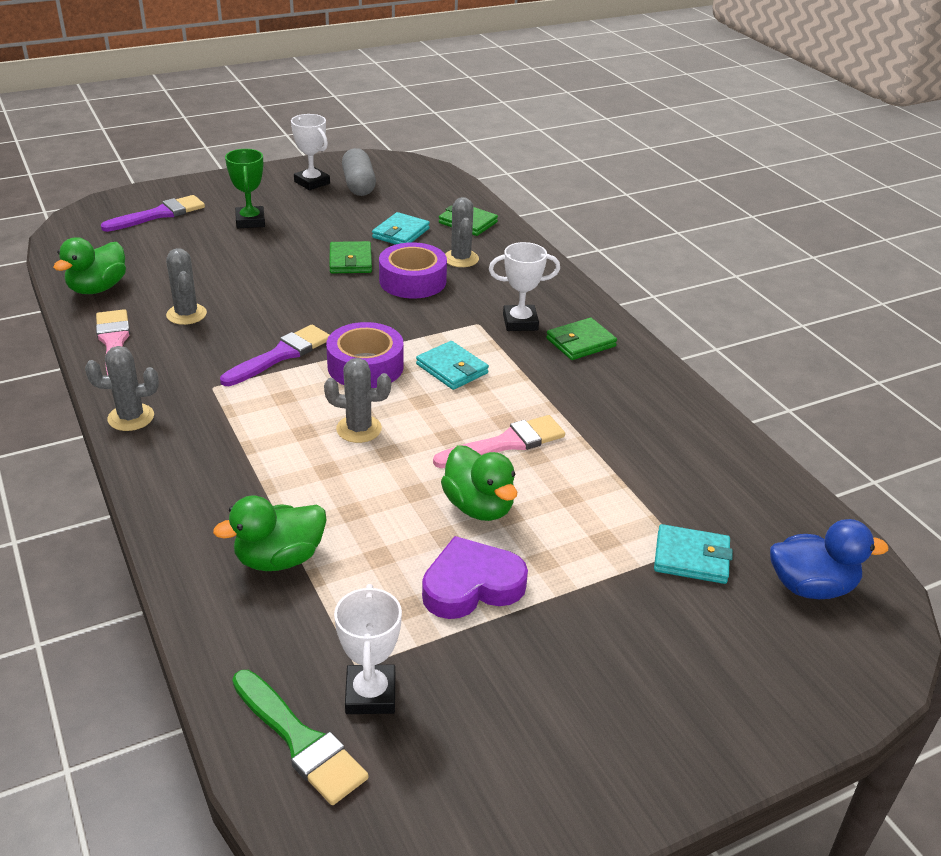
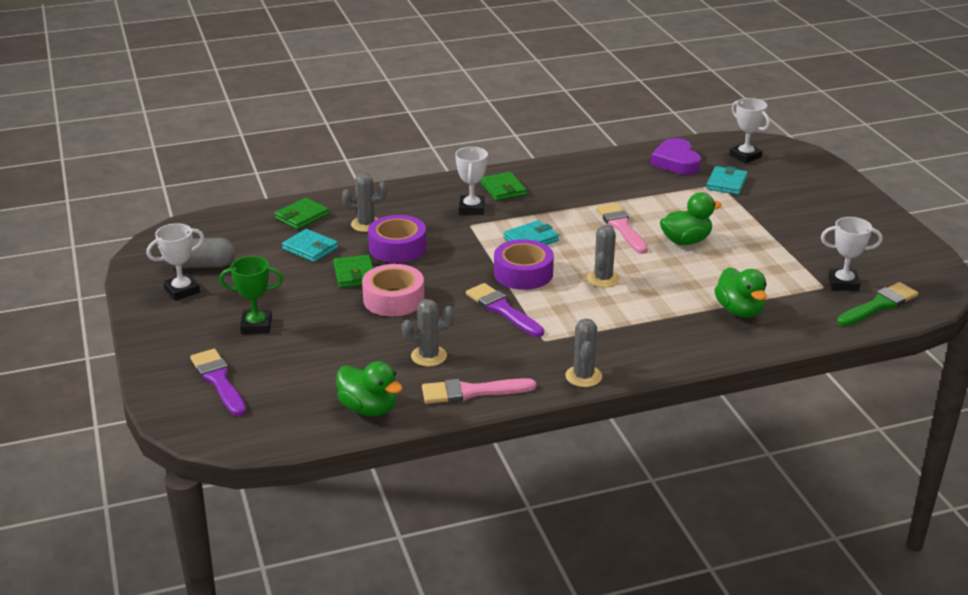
camera: 80 degrees left, 5 degrees down
(301, 286) = (393, 299): none -> pink tape
(350, 261) = (354, 274): green wallet -> green wallet turned 75 degrees clockwise
(471, 585) = (756, 248): purple heart -> purple heart (676, 162)
(811, 586) = (745, 156): blue duck -> white trophy

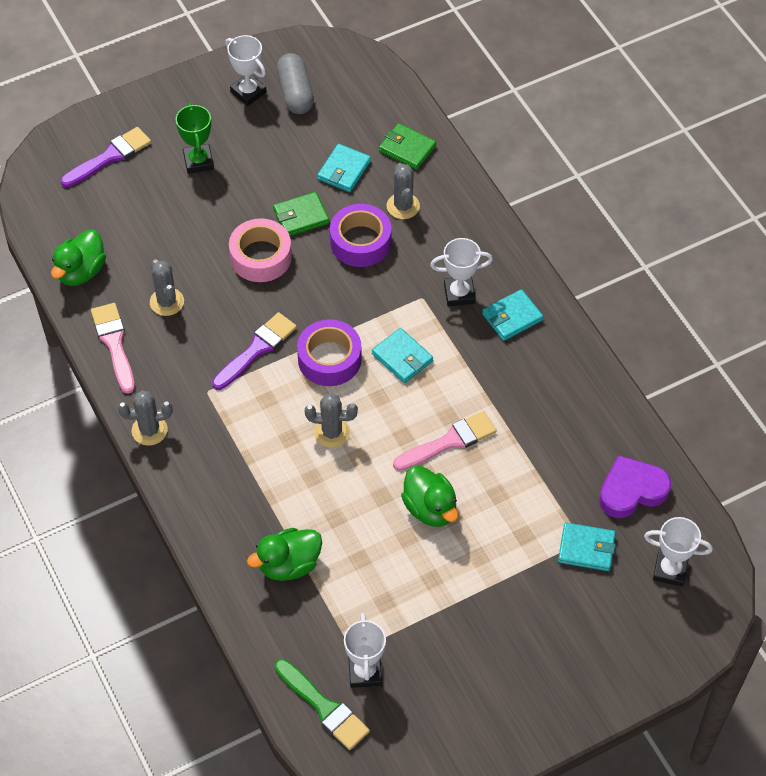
camera: 80 degrees right, 25 degrees up
(503, 189) = (512, 317): green wallet -> turquoise wallet
(745, 156) = (670, 570): white trophy -> white trophy turned 60 degrees clockwise

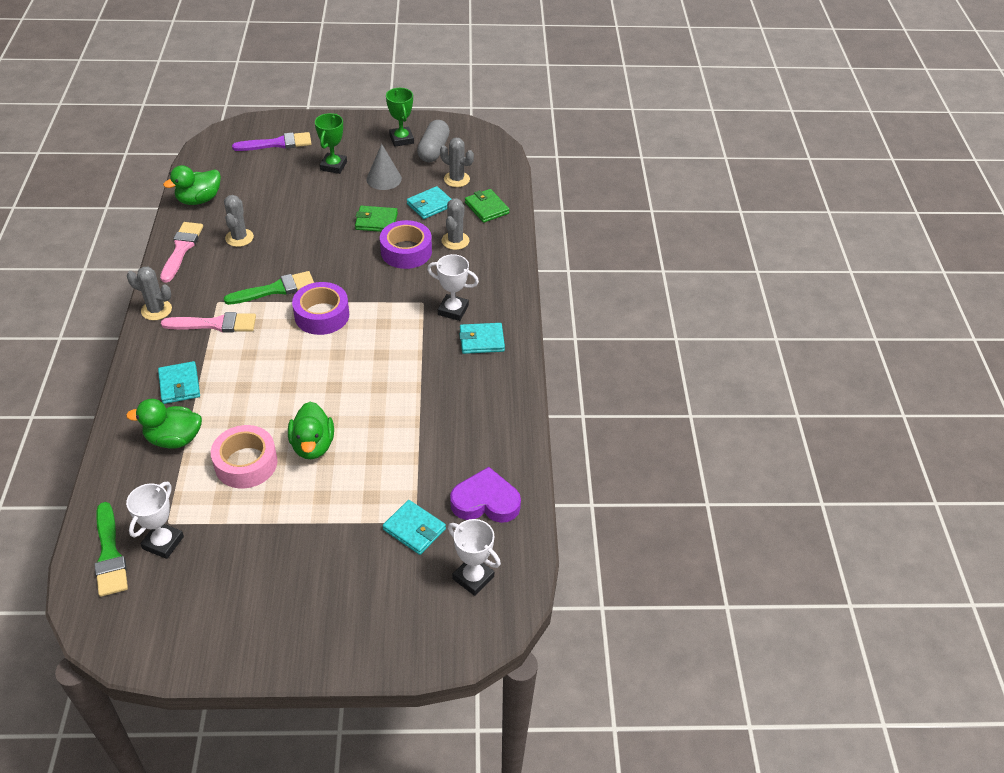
camera: 25 degrees right, 10 degrees down
(248, 92) = (401, 139): white trophy -> green trophy
(256, 349) = (275, 289): purple brush -> green brush
(261, 257) = (327, 235): pink tape -> pink tape (246, 463)
(268, 156) = (384, 179): none -> grey cone
(332, 432) = (282, 363): grey cactus -> grey cactus (456, 179)
(402, 357) = (376, 335): turquoise wallet -> turquoise wallet (179, 385)
(449, 442) = (365, 405): pink brush -> pink brush (215, 324)

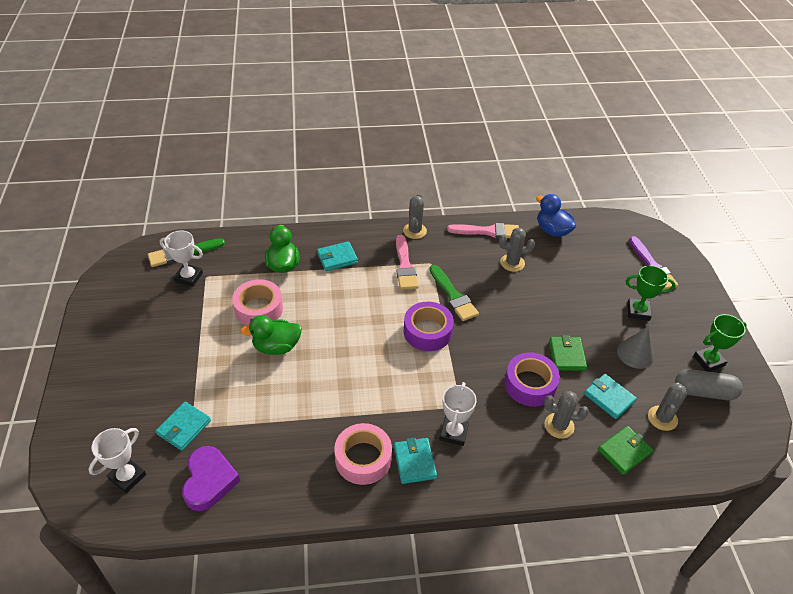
camera: 85 degrees right, 0 degrees up
(199, 200) = (552, 230): green duck -> blue duck
(473, 377) = (363, 458): none -> pink tape

